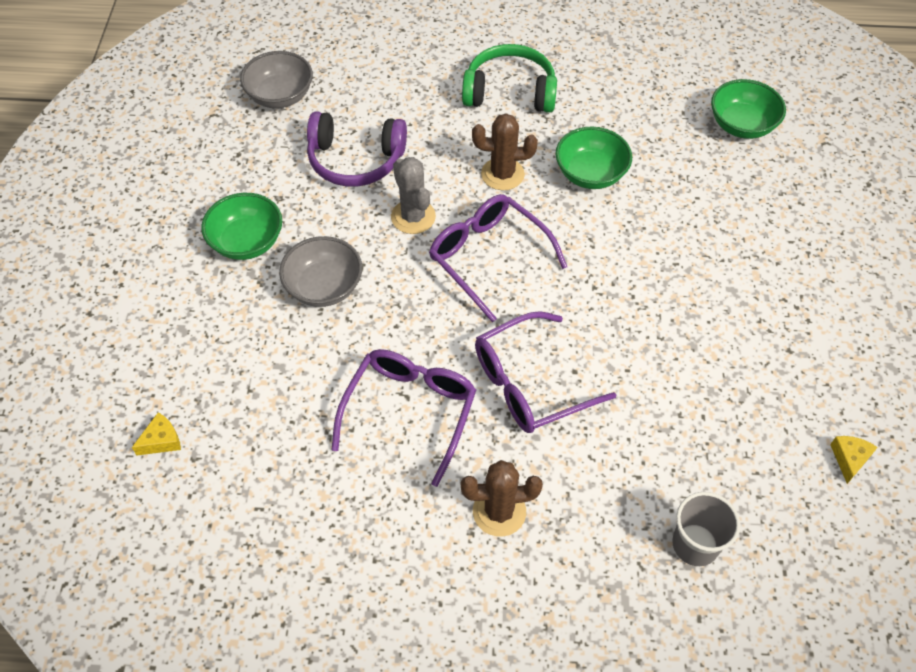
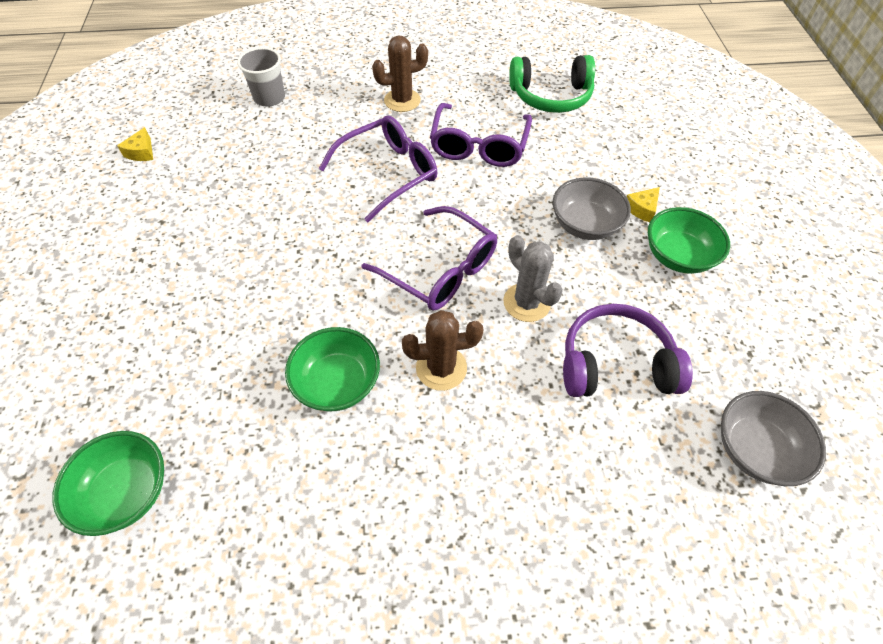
camera: 170 degrees right, 0 degrees up
(162, 440) = (648, 112): yellow cheese -> yellow cheese (642, 209)
(510, 91) = (452, 507): green headphones -> green headphones (551, 96)

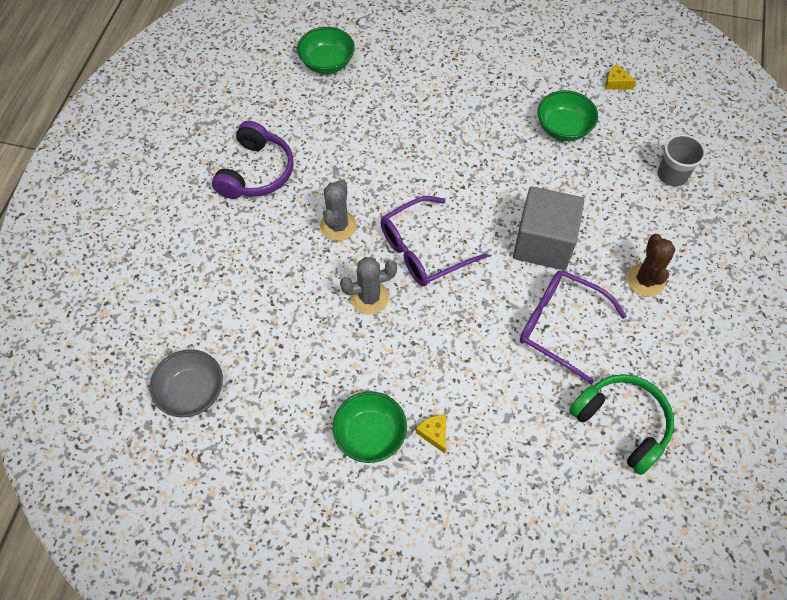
camera: 110 degrees right, 5 degrees up
(337, 383) = (352, 166): green bowl -> green bowl (563, 128)
(388, 173) = (543, 243): purple glasses -> grey cube
(441, 368) = (338, 226): brown cactus -> grey cactus
(551, 96) = (622, 423): green headphones -> green headphones turned 120 degrees clockwise
(585, 225) = (432, 375): grey bowl -> none
(615, 363) = (294, 335): purple headphones -> purple headphones (257, 172)

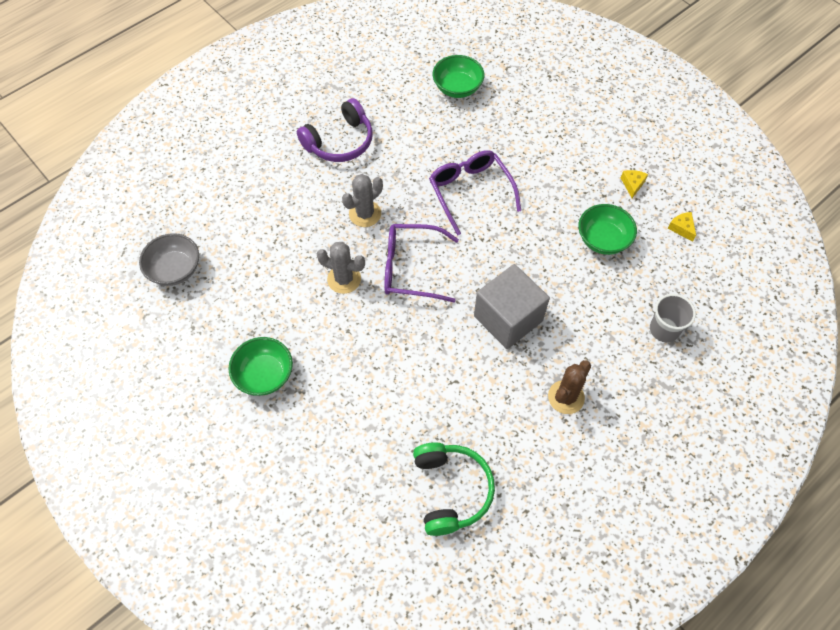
camera: 35 degrees right, 0 degrees up
(434, 433) = (308, 403): yellow cheese -> yellow cheese (632, 184)
(560, 325) = (467, 388): purple glasses -> purple glasses (470, 192)

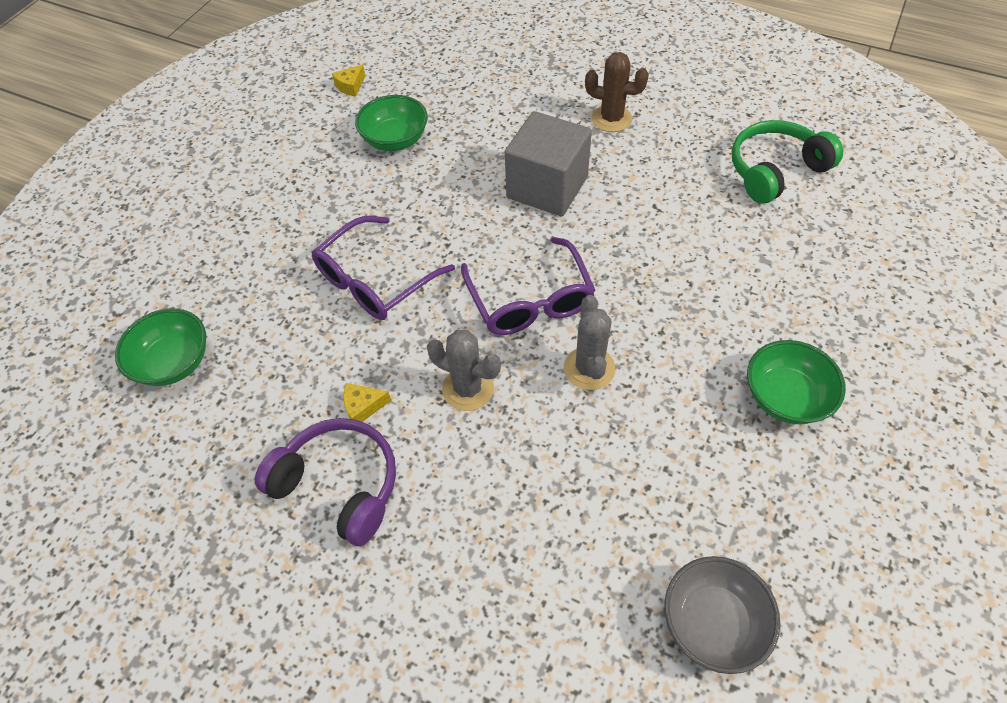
camera: 110 degrees left, 5 degrees down
(632, 184) = (302, 135): yellow cheese -> yellow cheese (363, 406)
(664, 329) = (488, 72): grey cup -> none

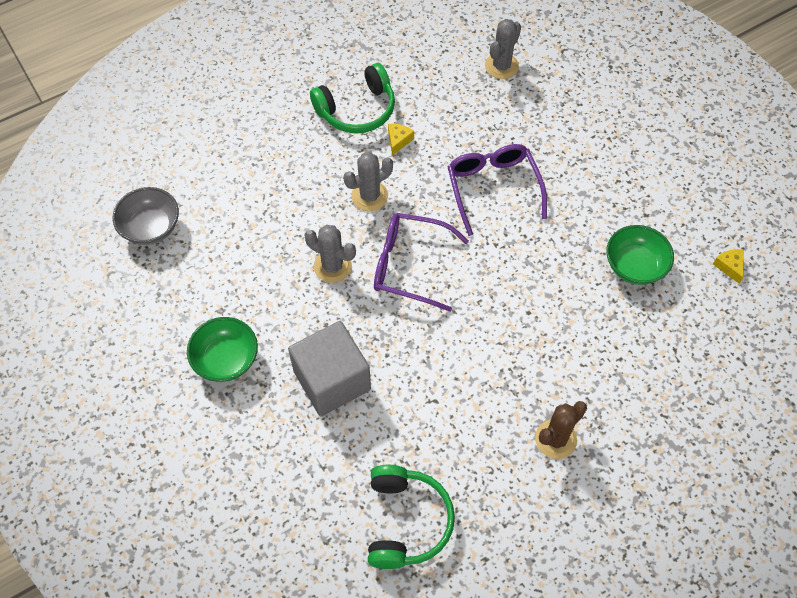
camera: 120 degrees right, 5 degrees up
(174, 362) = (501, 66): green bowl -> grey cactus
(339, 484) = (357, 110): purple headphones -> green headphones
(547, 187) = (507, 339): grey cube -> grey cube (332, 380)

